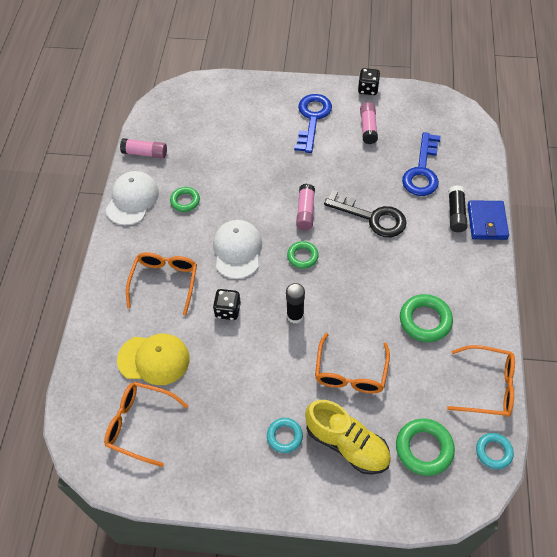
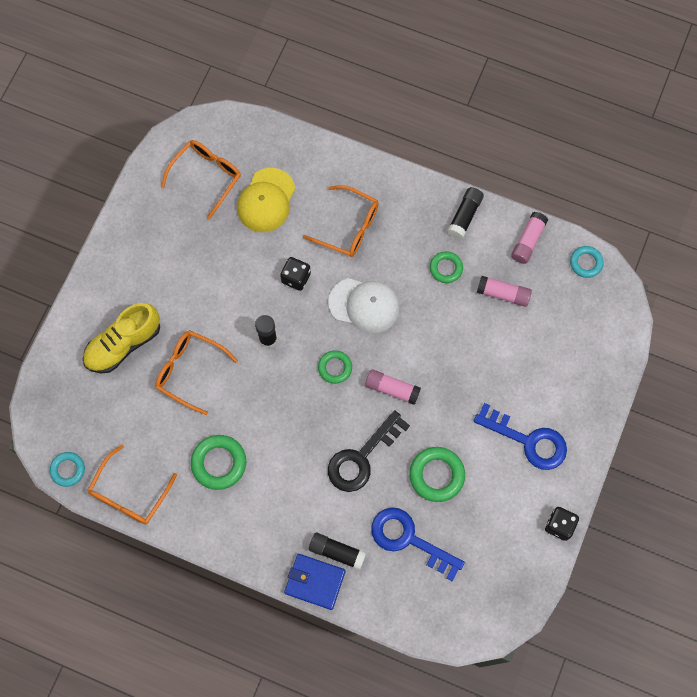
camera: 105 degrees right, 15 degrees up
(132, 199) = (464, 216): white cap -> black glue stick
(284, 436) = (150, 293): turquoise ring -> turquoise ring (586, 263)
(368, 127) = (494, 501): pink glue stick -> pink glue stick (503, 294)
(424, 448) = (94, 409): green ring -> green ring (436, 475)

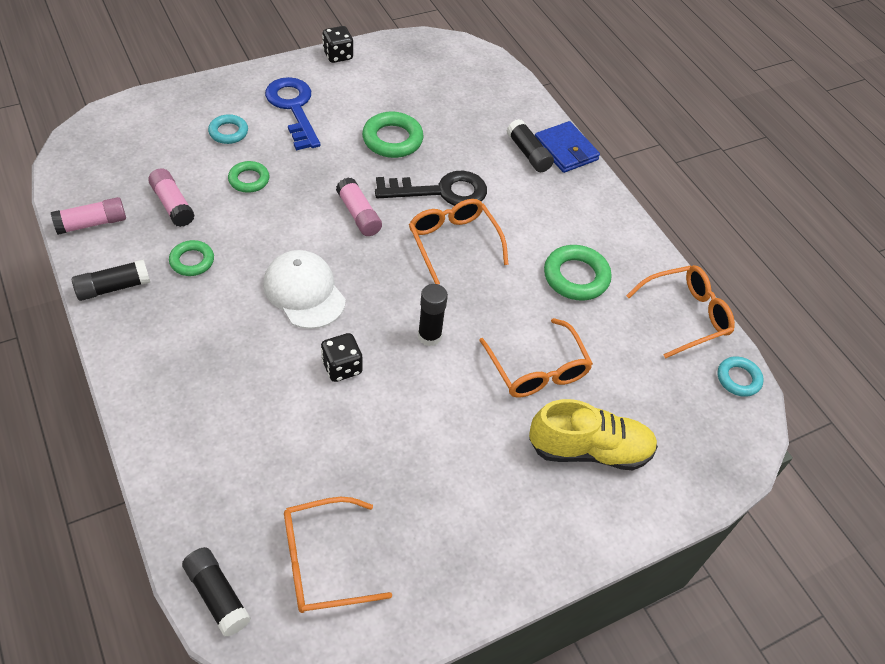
camera: 145 degrees left, 20 degrees down
(238, 126) = (217, 595): none -> black glue stick
(266, 200) = (285, 472): yellow cap -> none
(335, 368) = (391, 266): green ring -> green ring (249, 180)
(348, 227) = (233, 370): orange glasses -> orange glasses (453, 243)
(409, 539) = (461, 122): blue key -> none
(586, 263) = (73, 171): turquoise ring -> turquoise ring (228, 132)

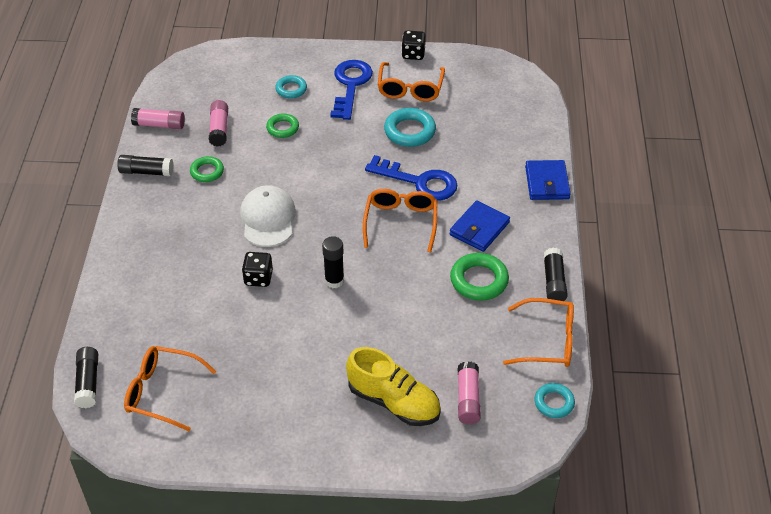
camera: 35 degrees right, 5 degrees down
(359, 215) = (344, 178): pink glue stick -> pink glue stick (468, 399)
(392, 139) = (409, 131): green ring -> turquoise ring
(441, 191) = (419, 182): black key -> blue key
(528, 153) = (512, 175): black glue stick -> black glue stick (554, 282)
(536, 221) = (479, 228): none -> blue wallet
(537, 369) = (397, 333): orange glasses -> orange glasses (410, 89)

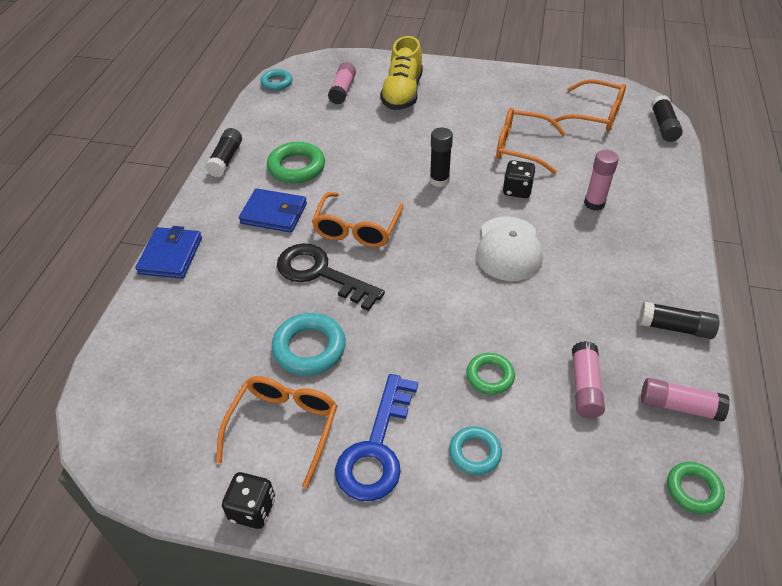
camera: 170 degrees left, 0 degrees up
(186, 271) = (594, 203): none -> pink glue stick
(207, 172) = (591, 318): green ring -> green ring (693, 490)
(393, 402) = (402, 93): yellow shoe -> yellow shoe turned 120 degrees counterclockwise
(419, 182) = (320, 273): blue key -> black key
(479, 228) = (274, 214): blue wallet -> blue wallet turned 60 degrees clockwise
(547, 341) = (259, 118): orange glasses -> orange glasses (521, 147)

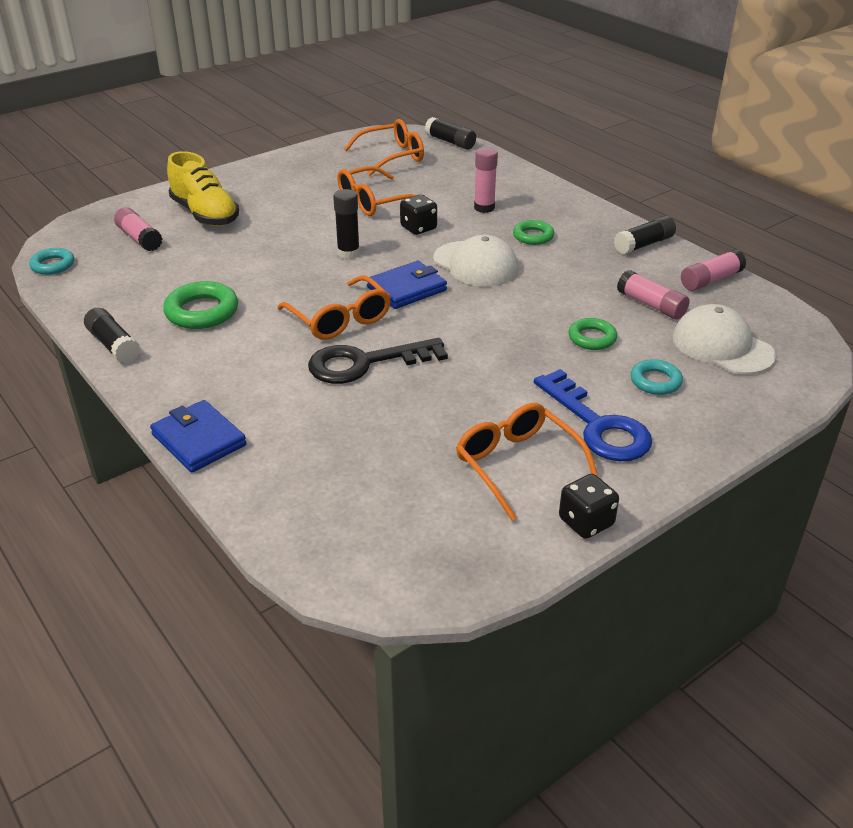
camera: 50 degrees left, 10 degrees down
(274, 214) = (244, 353): blue wallet -> blue wallet (407, 289)
(309, 348) = (445, 410): turquoise ring -> none
(580, 472) = (722, 346): none -> white cap
(693, 490) = (781, 312): green ring -> green ring (533, 236)

